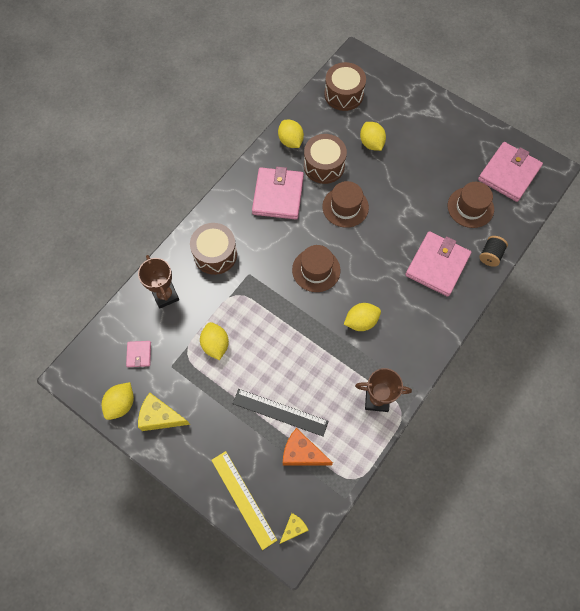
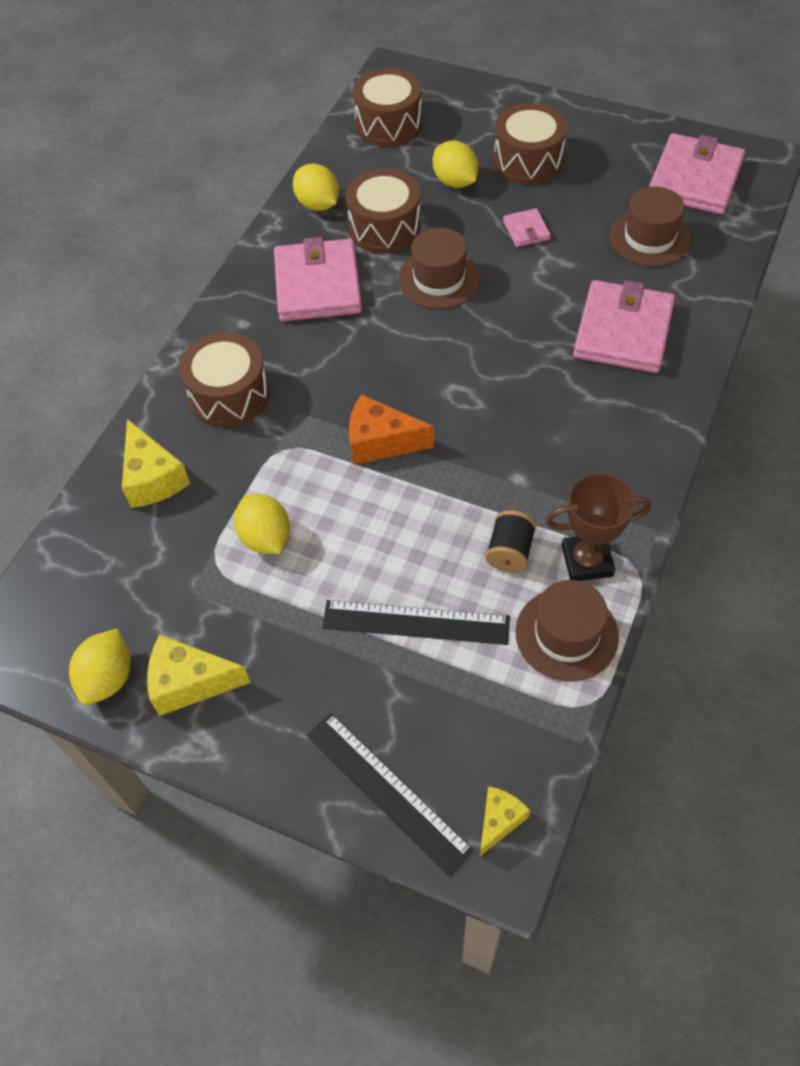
camera: 10 degrees left, 10 degrees down
(139, 354) = (124, 585): pink wallet -> pink wallet (526, 230)
(165, 295) = (153, 478): brown trophy -> yellow cheese
(243, 499) = (387, 791): yellow ruler -> black ruler
(302, 453) = (477, 683): orange cheese -> orange cheese (381, 442)
(316, 270) = (416, 381): brown hat -> brown hat (566, 634)
(361, 321) = (519, 443): yellow lemon -> none
(416, 138) = (528, 161): none -> brown drum
(490, 255) = (707, 298): black spool -> black spool (509, 552)

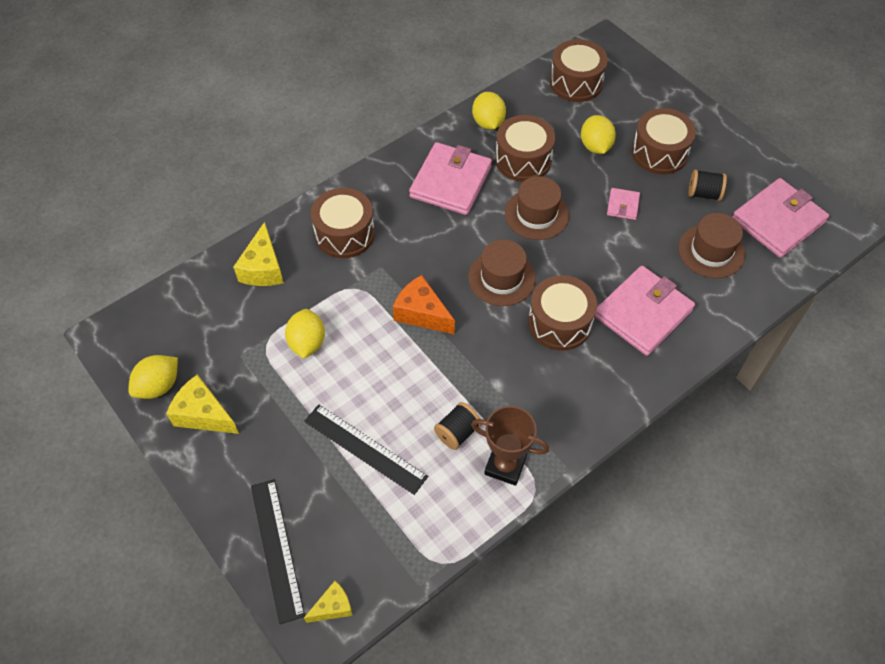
camera: 25 degrees right, 0 degrees up
(542, 381) = (559, 323): none -> brown drum
(566, 634) = (457, 508): brown hat -> brown hat (501, 278)
(602, 183) = (704, 194): none -> black spool

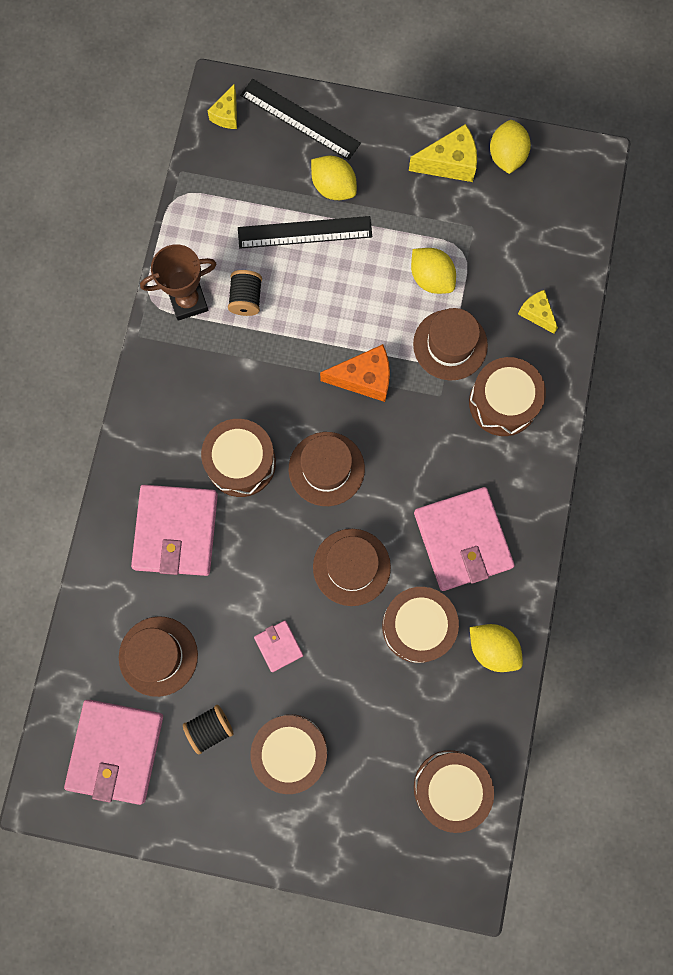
camera: 140 degrees right, 20 degrees up
(263, 268) = (536, 313): yellow cheese -> yellow cheese, size x0.62
(341, 291) = (450, 345): none -> brown hat
(595, 146) = (361, 706): yellow lemon -> yellow lemon (333, 187)

